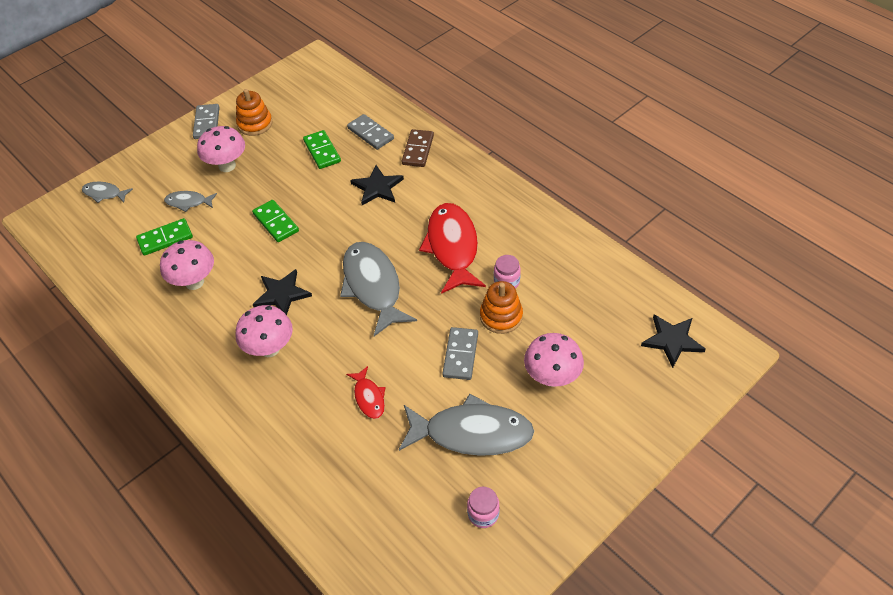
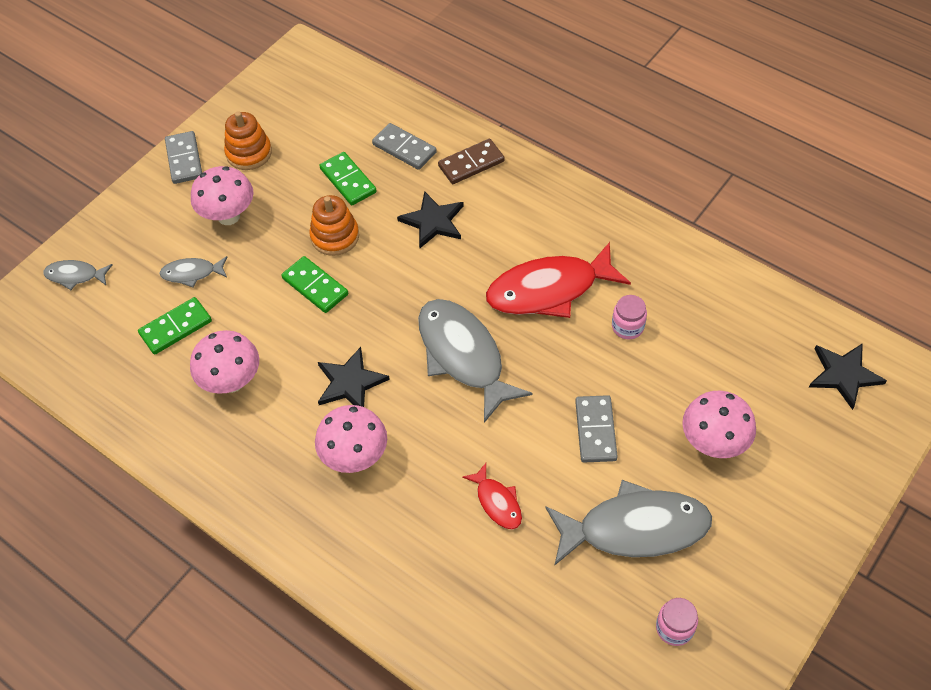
camera: 10 degrees left, 5 degrees up
(418, 150) = (471, 164): brown domino -> brown domino turned 60 degrees clockwise
(452, 247) = (549, 290): red fish -> red fish turned 90 degrees counterclockwise
(501, 316) = (632, 373): orange stacking toy -> orange stacking toy (335, 236)

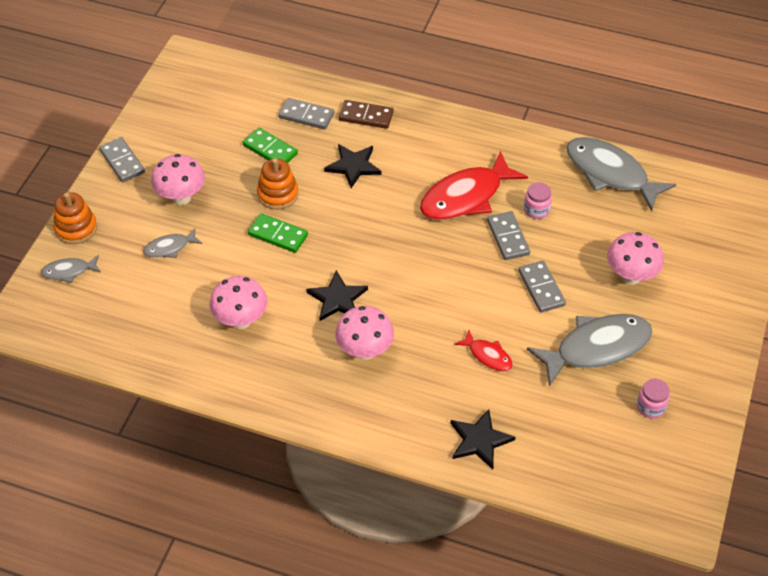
camera: 20 degrees left, 5 degrees down
(176, 328) = (175, 291): green domino -> none
(249, 153) = (176, 145): orange stacking toy -> orange stacking toy (76, 228)
(463, 356) = (419, 259): grey fish -> grey fish (610, 173)
(471, 164) = (366, 116): brown domino -> brown domino turned 60 degrees clockwise
(580, 354) = (508, 237): none -> grey domino
(844, 375) = (706, 208): black star -> black star (479, 440)

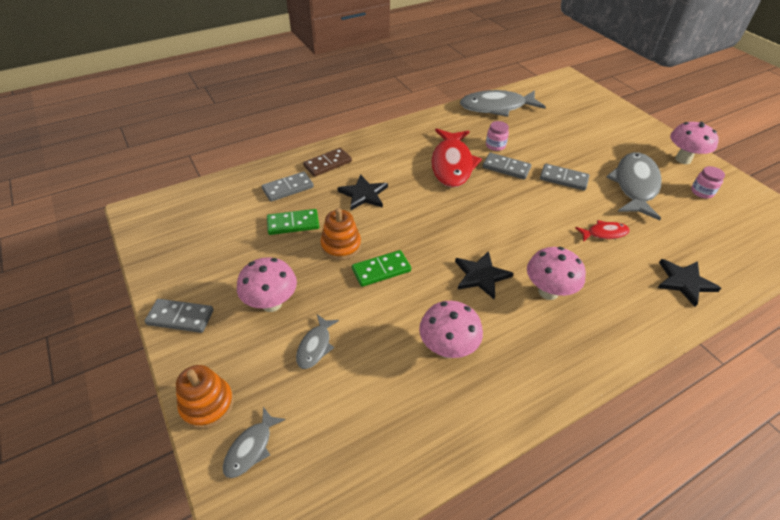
camera: 50 degrees left, 5 degrees down
(630, 276) = (585, 143): pink mushroom -> pink mushroom (683, 159)

